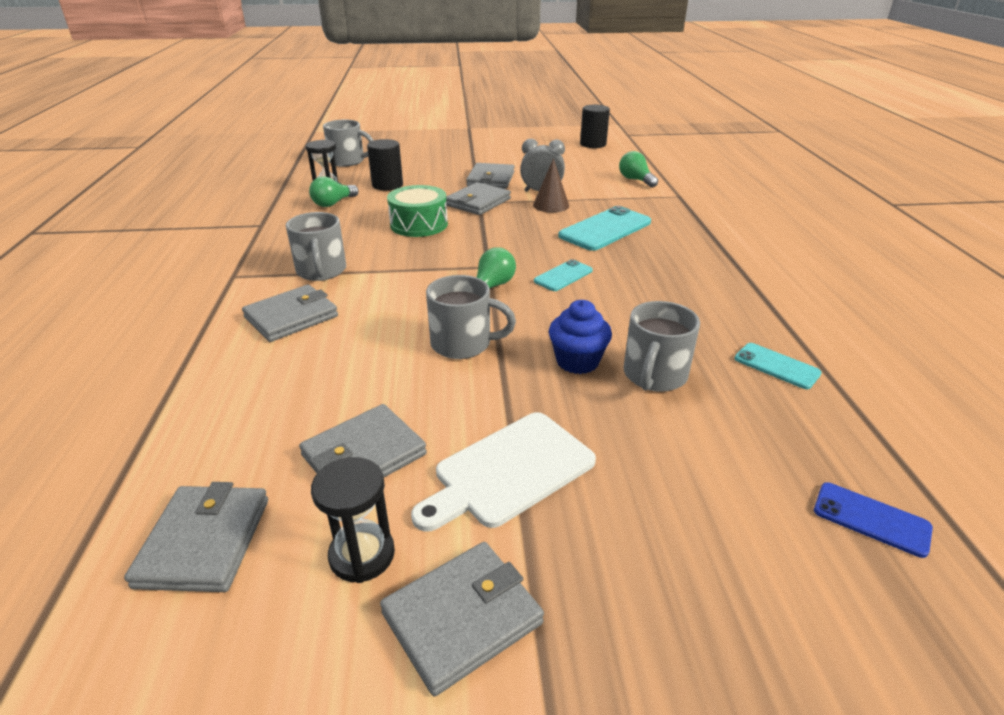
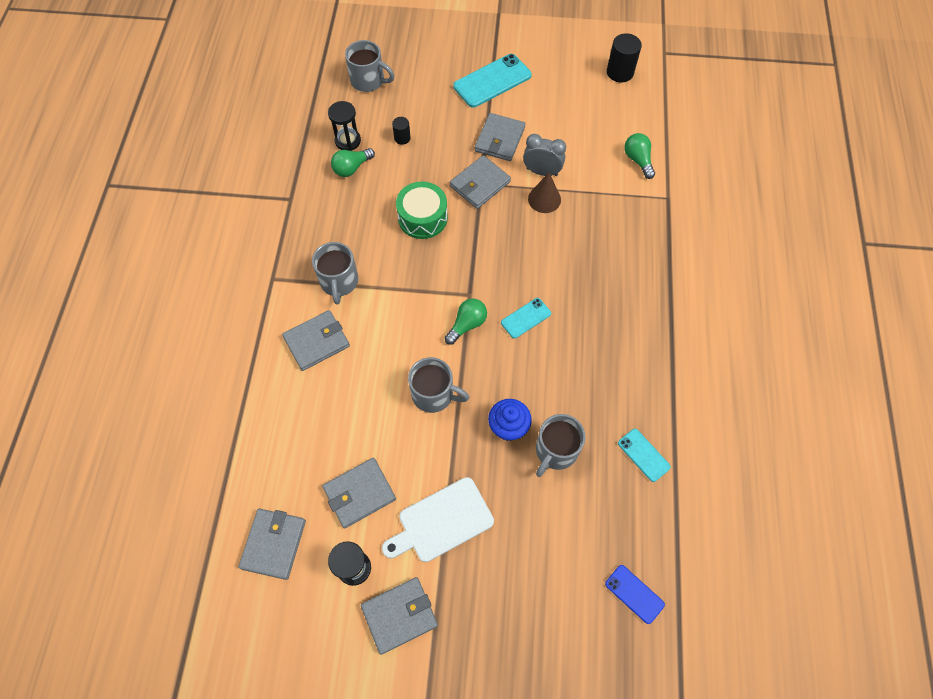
camera: 10 degrees right, 30 degrees up
(387, 185) = (402, 138): black cylinder -> black cylinder, size x0.57
(605, 229) = (580, 249): turquoise phone -> turquoise phone (492, 81)

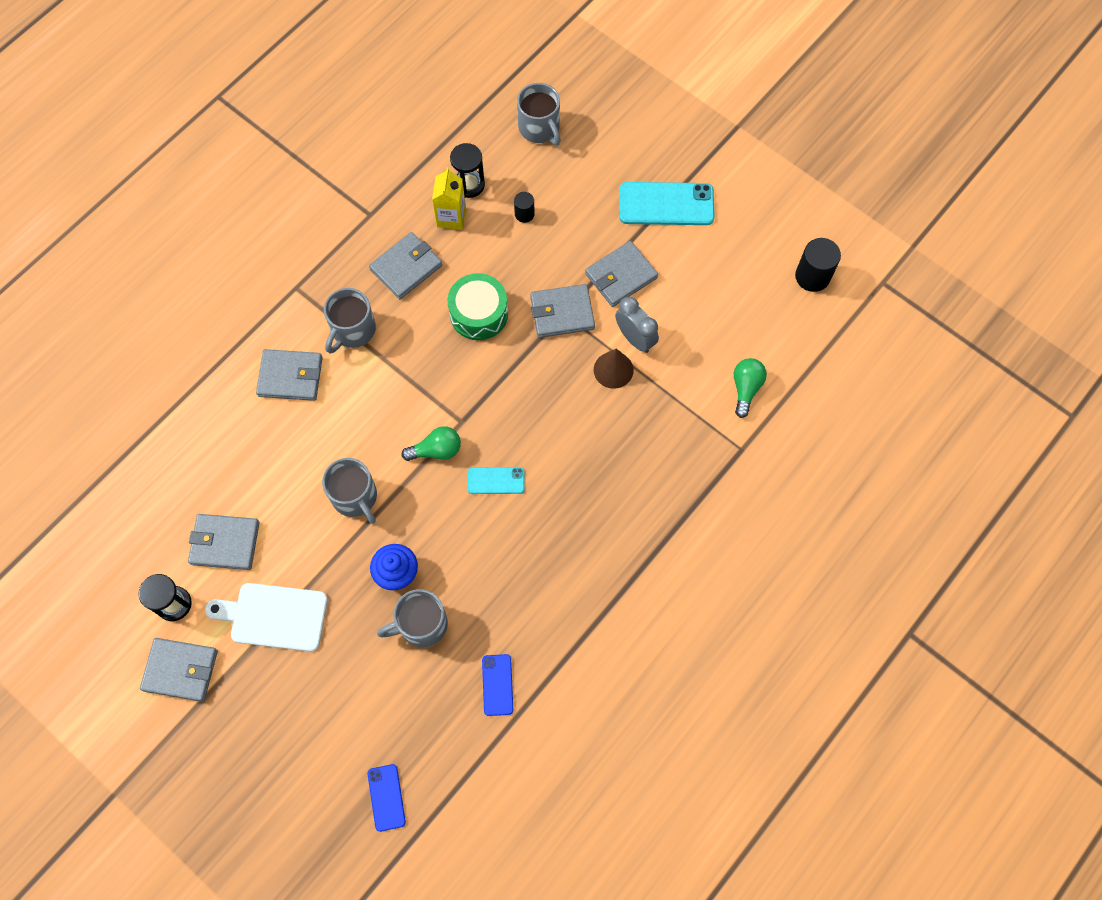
camera: 35 degrees right, 5 degrees up
(274, 544) = (126, 537): grey wallet -> grey wallet (406, 267)
(352, 168) = (451, 217): green light bulb -> yellow carton
(643, 455) = (497, 685): turquoise phone -> blue phone

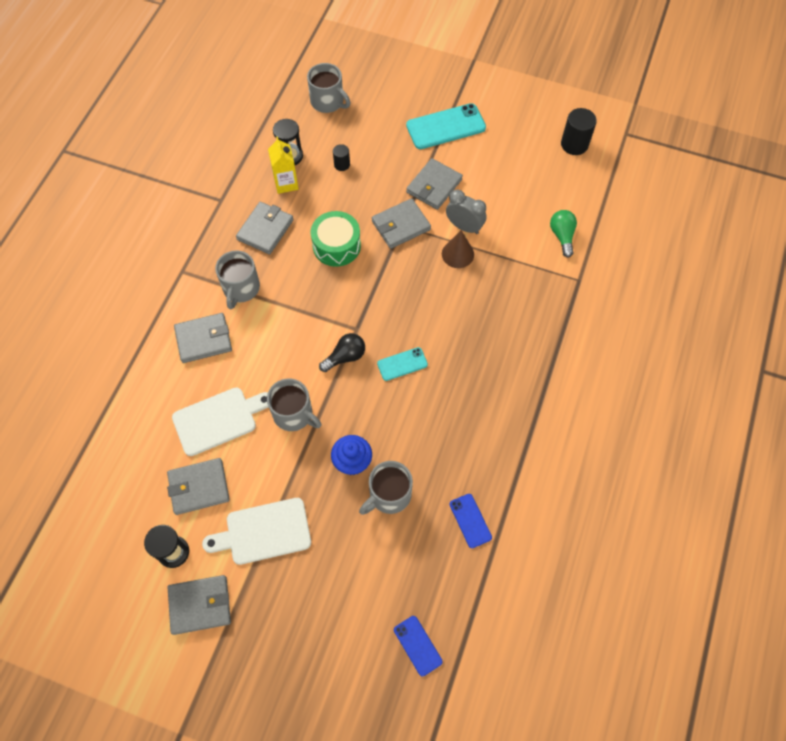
camera: 20 degrees left, 5 degrees down
(273, 475) = (218, 420): none -> white cutting board
(436, 450) = (345, 357): green light bulb -> black light bulb

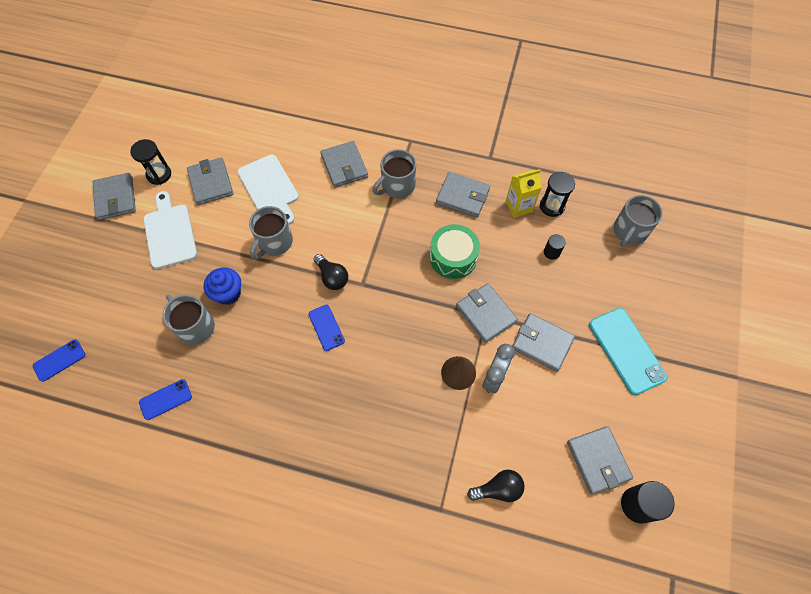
camera: 85 degrees right, 0 degrees up
(241, 289) = (397, 186): grey mug -> grey mug turned 45 degrees counterclockwise
(402, 364) = (326, 327): turquoise phone -> blue phone
(539, 164) = (598, 460): none -> grey wallet
(562, 236) = (498, 489): green light bulb -> black light bulb

